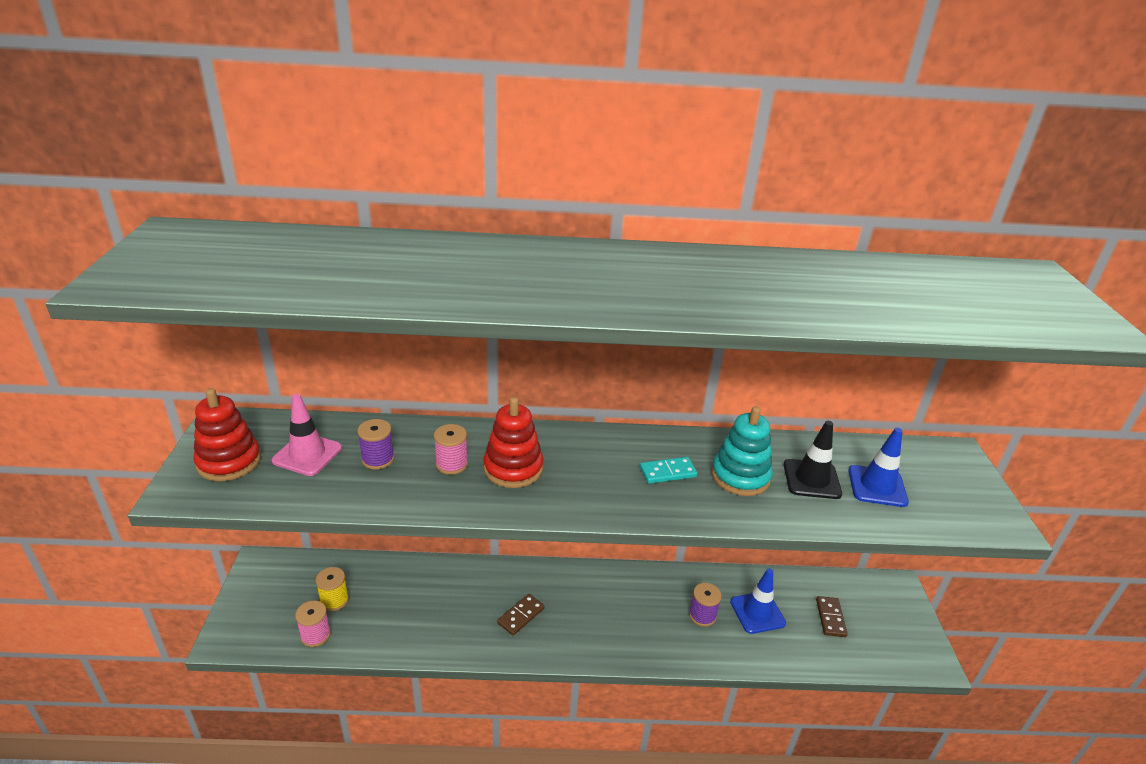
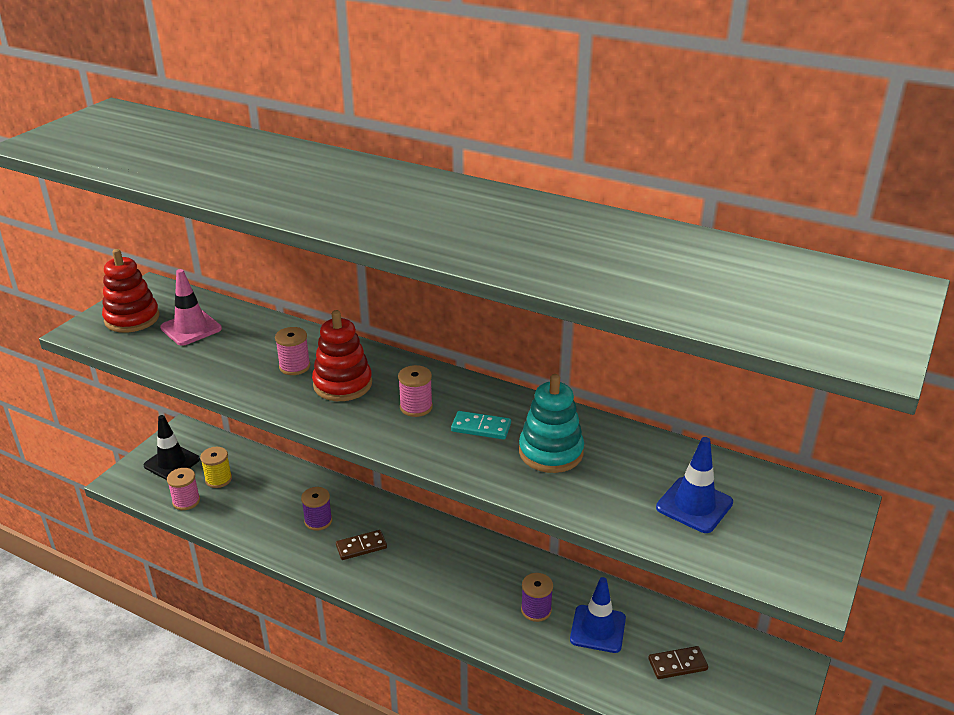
camera: 30 degrees right, 0 degrees up
(378, 459) = (240, 346): purple spool -> purple spool (318, 521)
(598, 470) = (416, 407): none -> pink spool
(811, 479) = (625, 477): black traffic cone -> black traffic cone (172, 462)
(830, 618) = (677, 664): brown domino -> brown domino turned 45 degrees clockwise

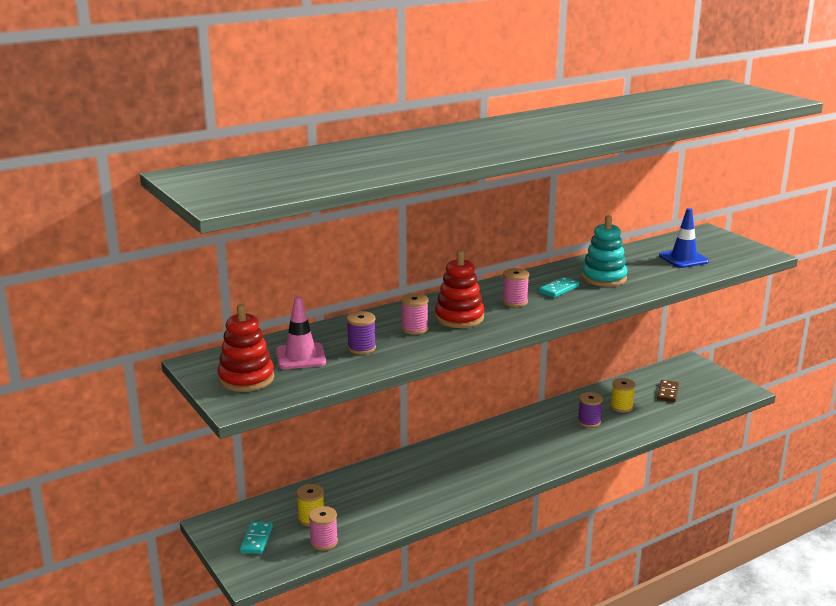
camera: 60 degrees left, 10 degrees down
(172, 462) = (256, 539): black traffic cone -> turquoise domino
(318, 521) = (418, 481): purple spool -> purple spool (361, 348)
(361, 547) = (467, 470): brown domino -> none
(598, 629) = (621, 407): blue traffic cone -> yellow spool

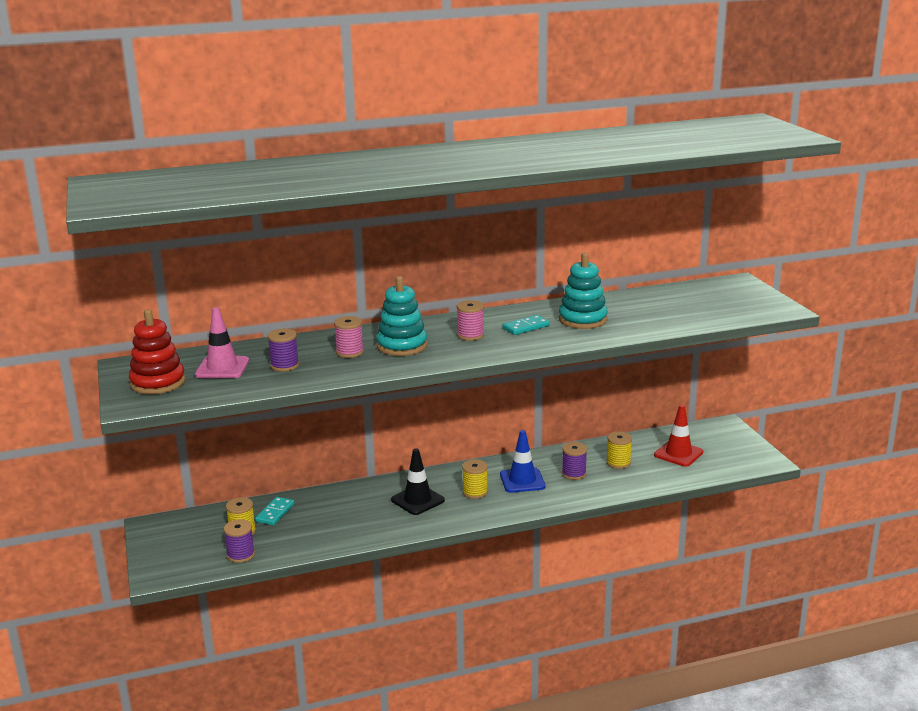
camera: 15 degrees right, 0 degrees up
(256, 539) = (181, 544): turquoise domino -> turquoise domino (275, 513)
(324, 542) = (241, 555): pink spool -> purple spool
(459, 318) = (402, 346): red stacking toy -> turquoise stacking toy
(462, 465) = (417, 500): none -> black traffic cone
(511, 450) = (475, 492): none -> yellow spool
(667, 392) = (678, 454): brown domino -> red traffic cone
(683, 259) = (686, 307): blue traffic cone -> blue traffic cone (522, 480)

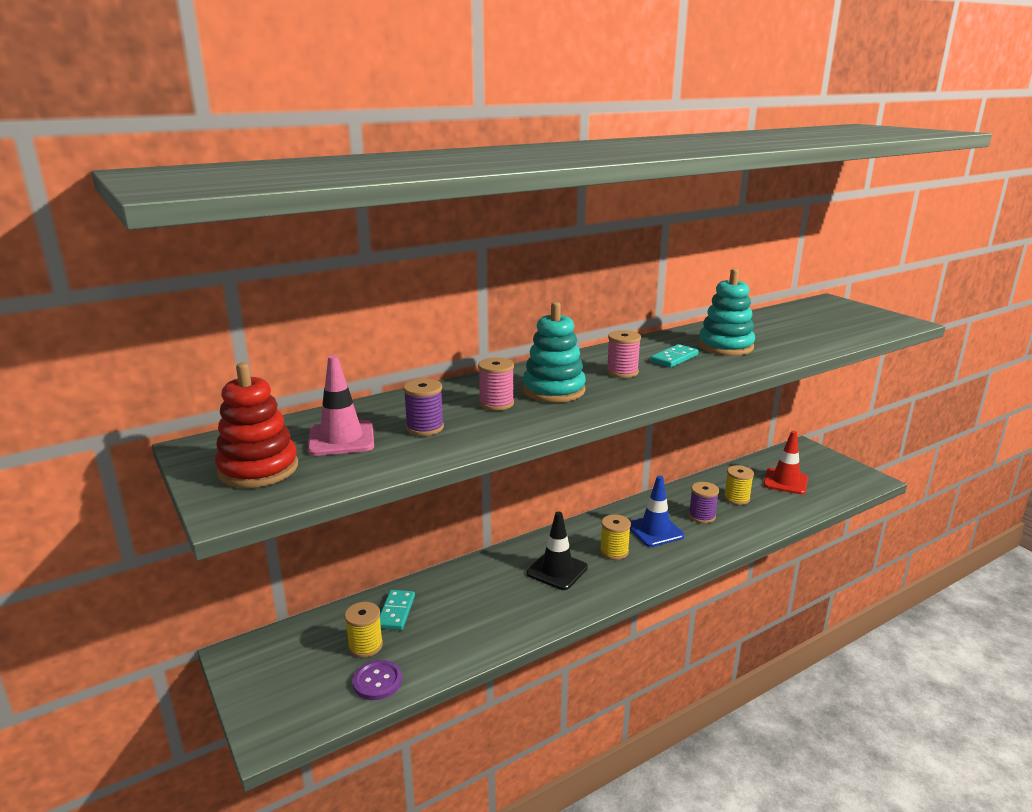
camera: 15 degrees left, 0 degrees up
(241, 555) = (377, 681): purple spool -> purple button

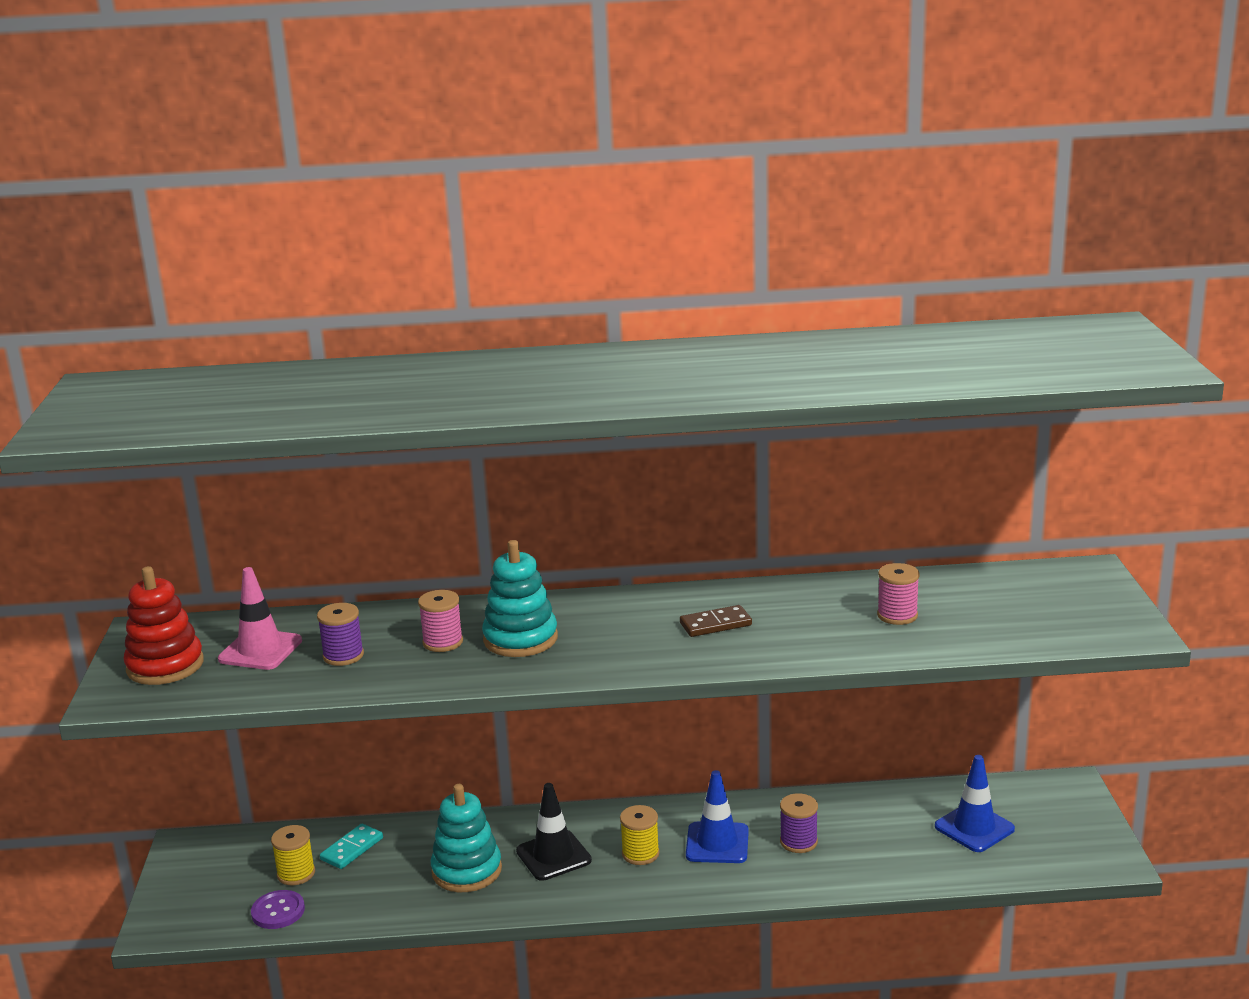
camera: 30 degrees right, 0 degrees up
(622, 372) = (627, 631): pink spool -> pink spool (897, 615)
(674, 358) = (715, 624): turquoise domino -> brown domino
(725, 346) = (807, 619): turquoise stacking toy -> turquoise stacking toy (467, 870)
(736, 498) = (874, 832): yellow spool -> none
(785, 481) = (974, 828): red traffic cone -> blue traffic cone

